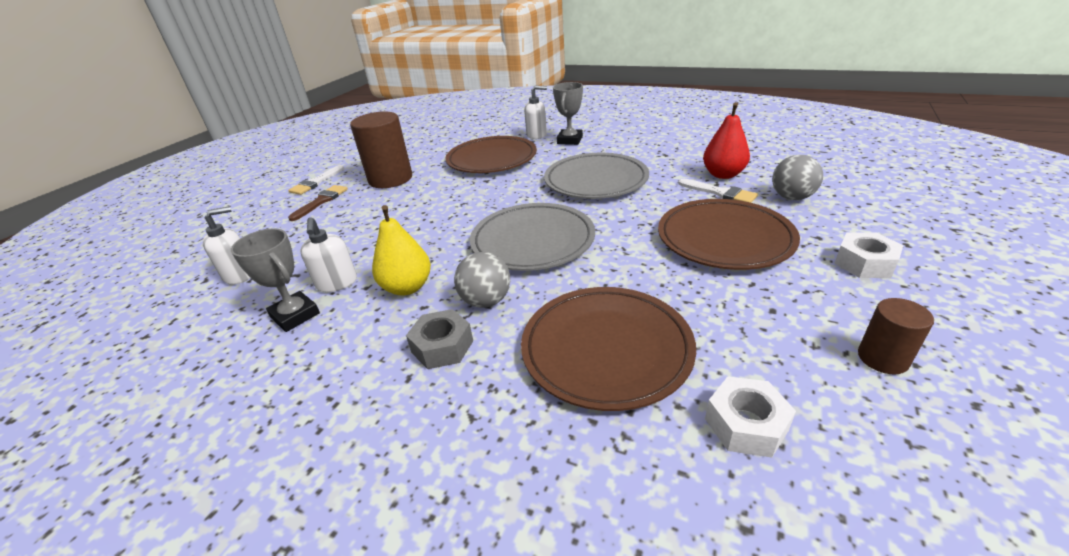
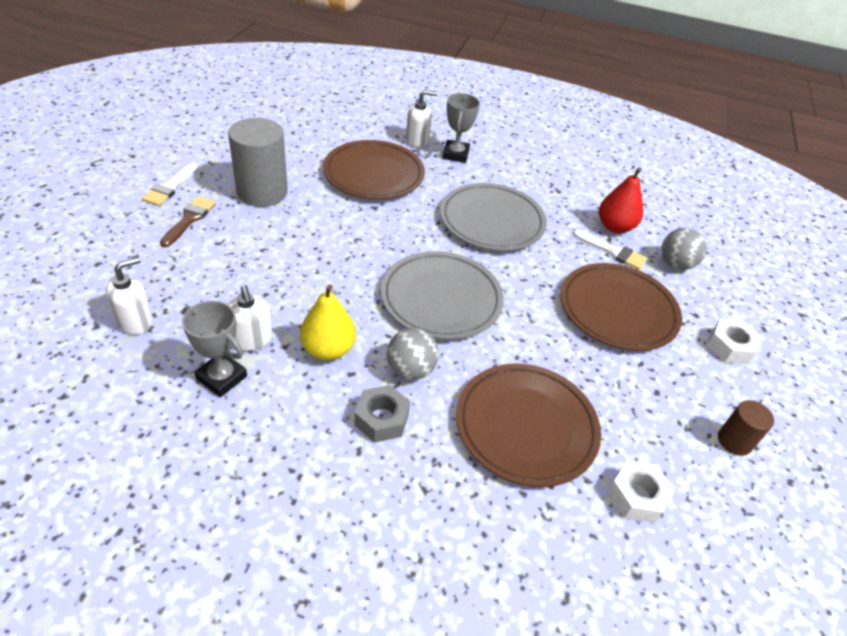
camera: 15 degrees left, 10 degrees up
(390, 179) = (262, 192): brown cylinder -> grey cylinder

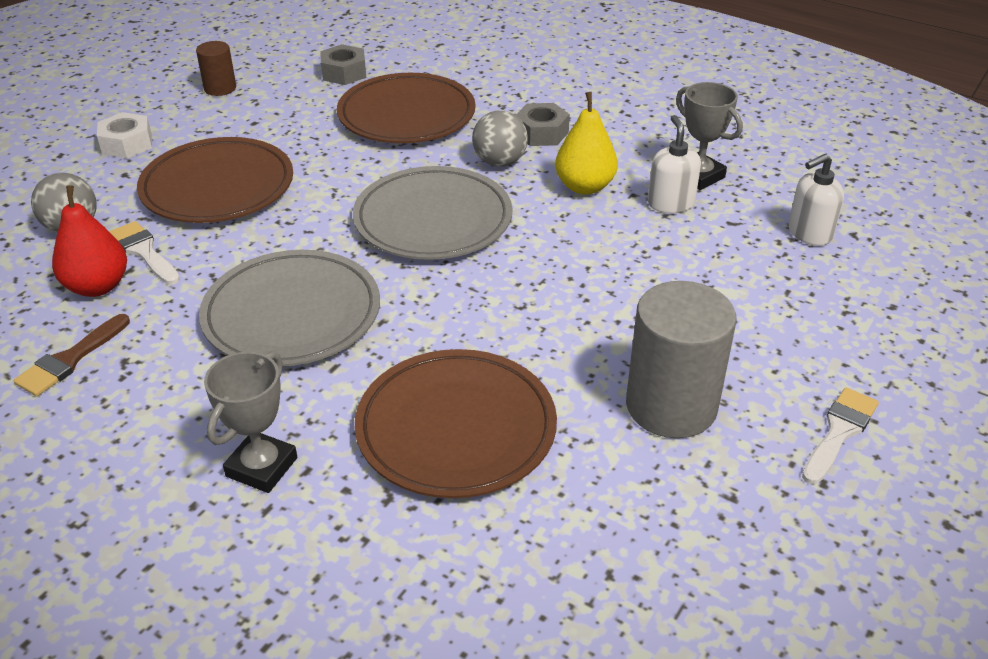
camera: 160 degrees left, 5 degrees down
(189, 219) = (785, 363): brown brush -> brown brush (70, 359)
(417, 140) = (324, 518): white soap dispenser -> none
(636, 496) = (344, 73): white nut -> grey nut

